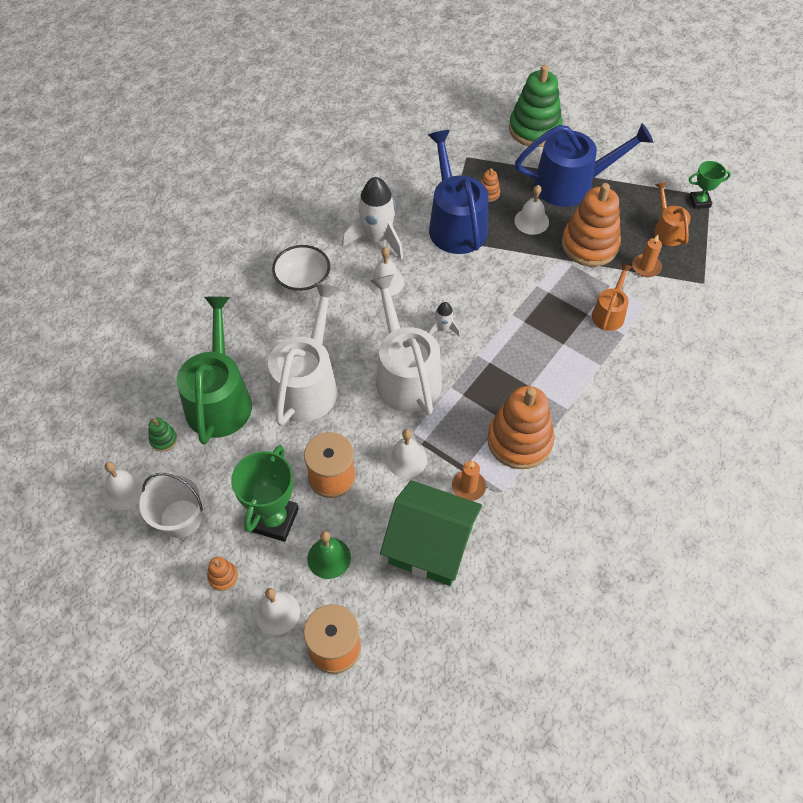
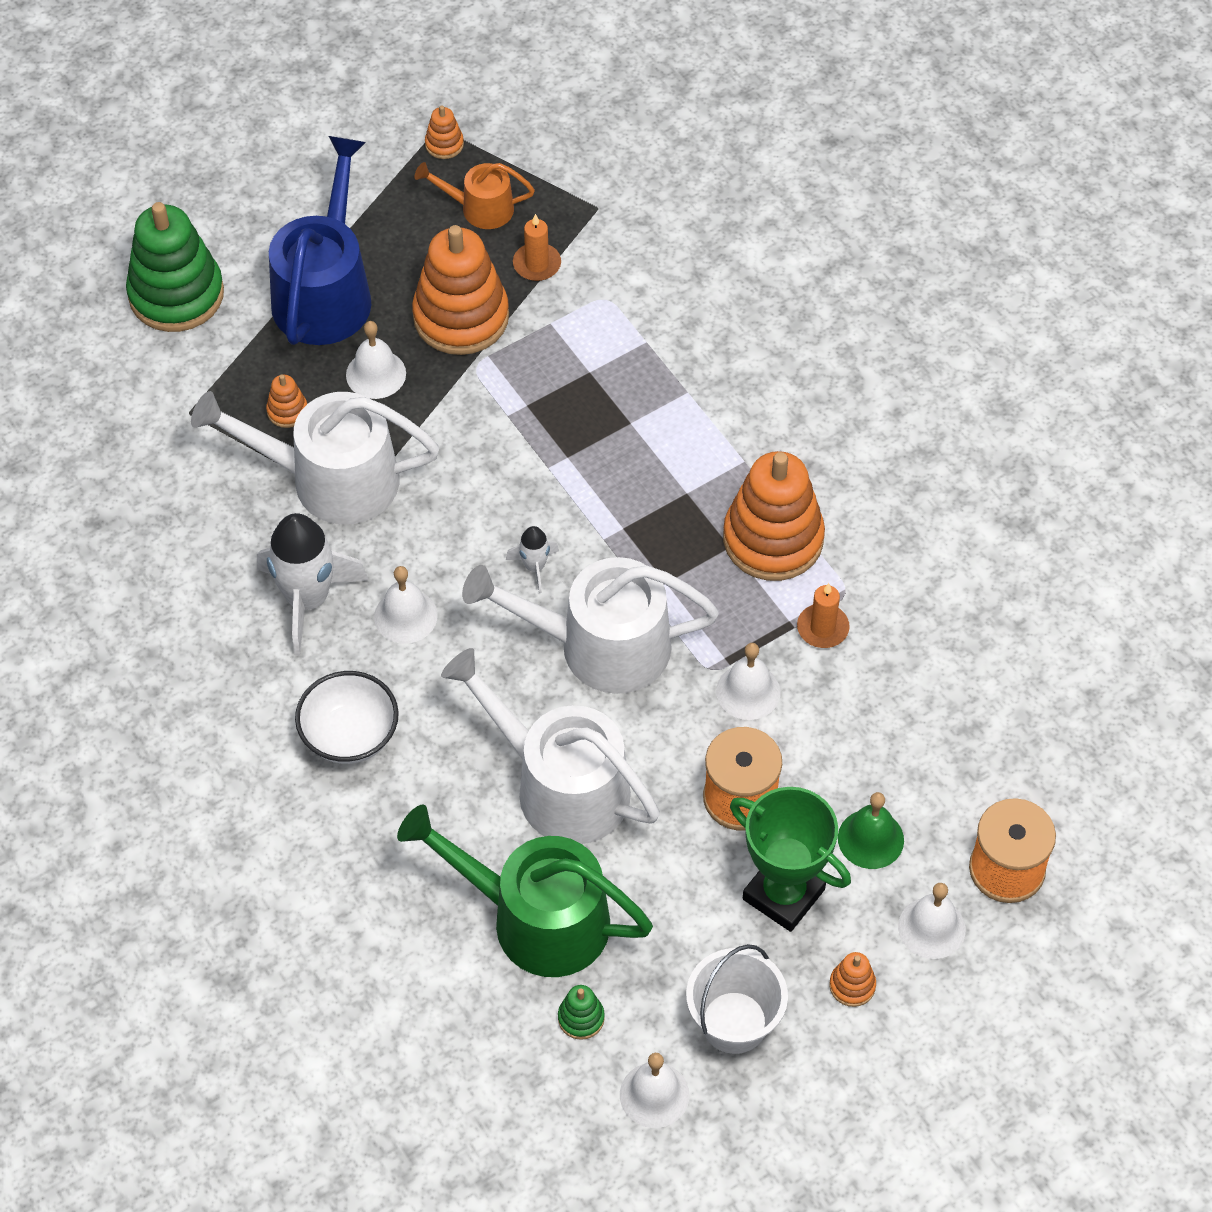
camera: 70 degrees left, 0 degrees up
(430, 545) = (897, 705): green house -> none
(455, 224) = (331, 480): blue watering can -> white watering can
(609, 313) = (601, 344): orange watering can -> none
(699, 202) = (444, 144): green trophy -> orange stacking toy

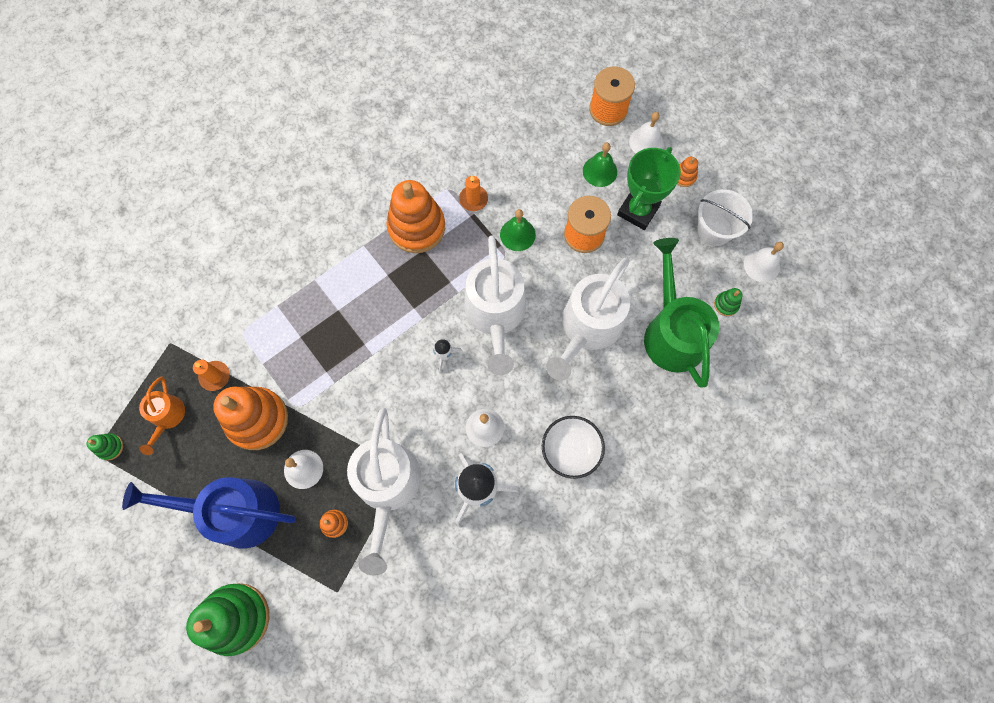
camera: 95 degrees left, 15 degrees up
(444, 144) = (110, 447): orange stacking toy -> green stacking toy
(536, 919) = (672, 332): green watering can -> green watering can turned 150 degrees clockwise
(748, 691) = (517, 234): white bell -> green bell

